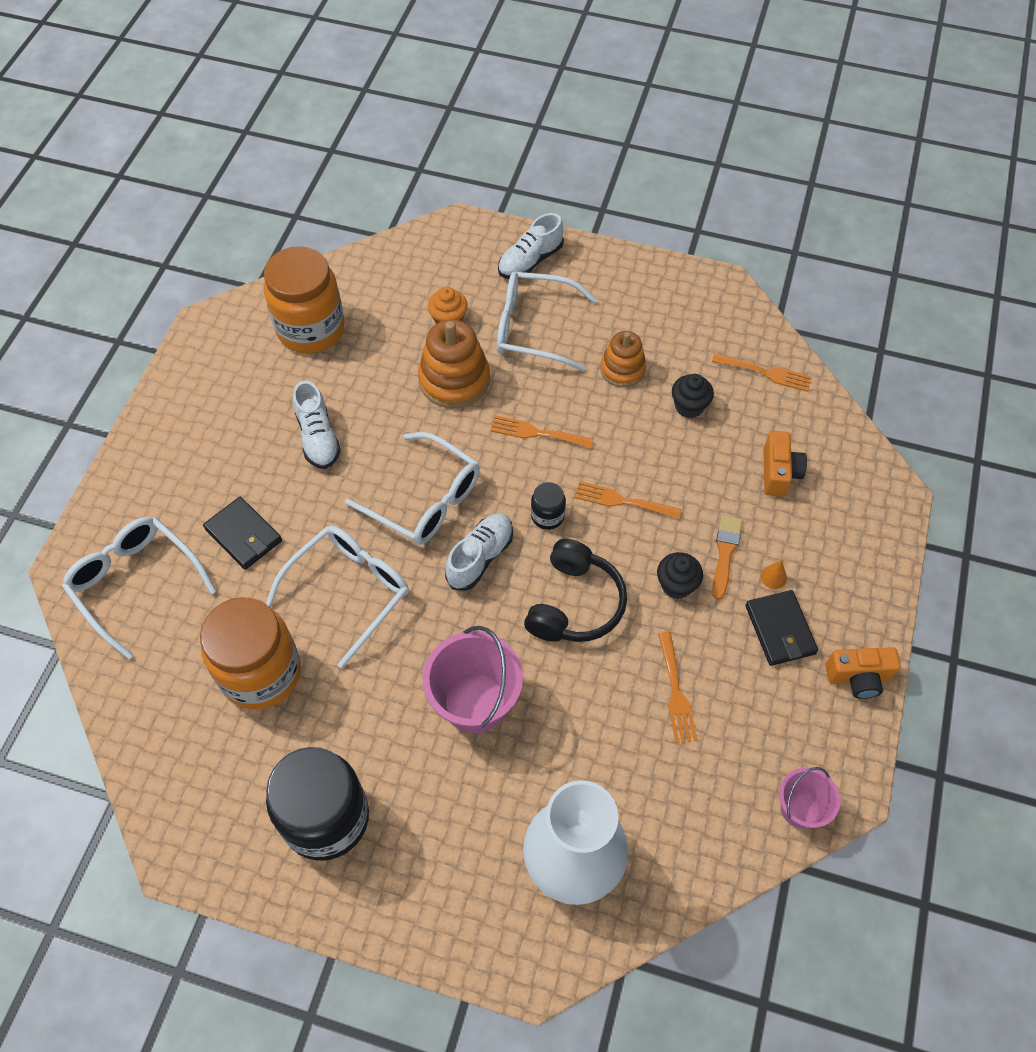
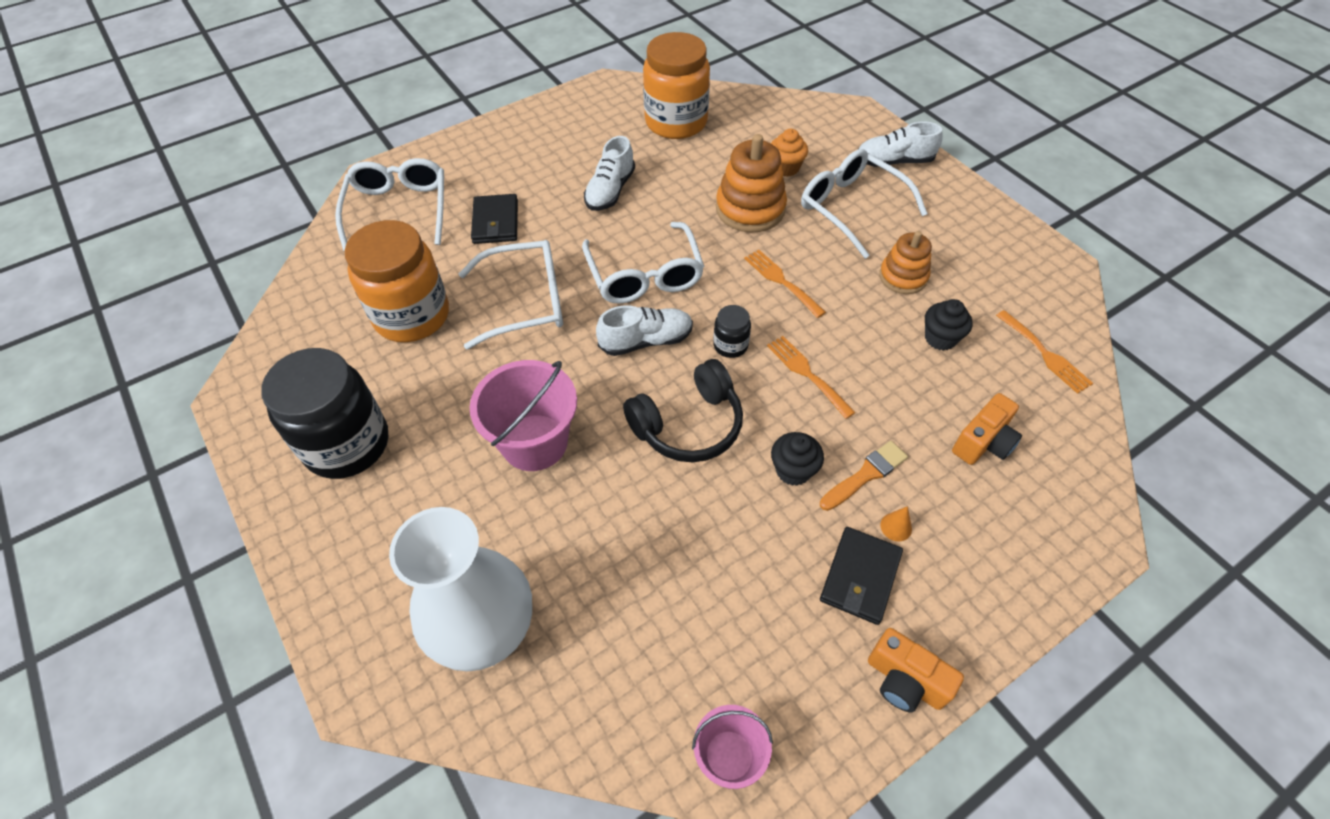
camera: 40 degrees right, 5 degrees down
(676, 692) = (708, 557): orange fork -> none

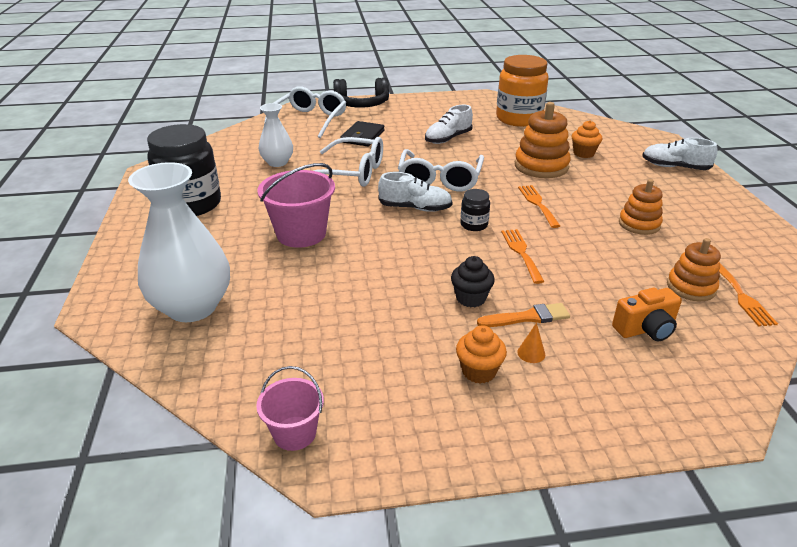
camera: 25 degrees right, 20 degrees down
(412, 316) = (277, 162): orange jar -> white vase
(688, 425) = (411, 254): black headphones -> black headphones (361, 104)
(851, 208) = (621, 182): white glasses -> none
(860, 577) = (479, 371): black wallet -> orange cupcake
(905, 681) = (469, 444): orange camera -> none
(940, 338) = (648, 263): black cupcake -> none
(996, 360) = (691, 287): none -> orange stacking toy

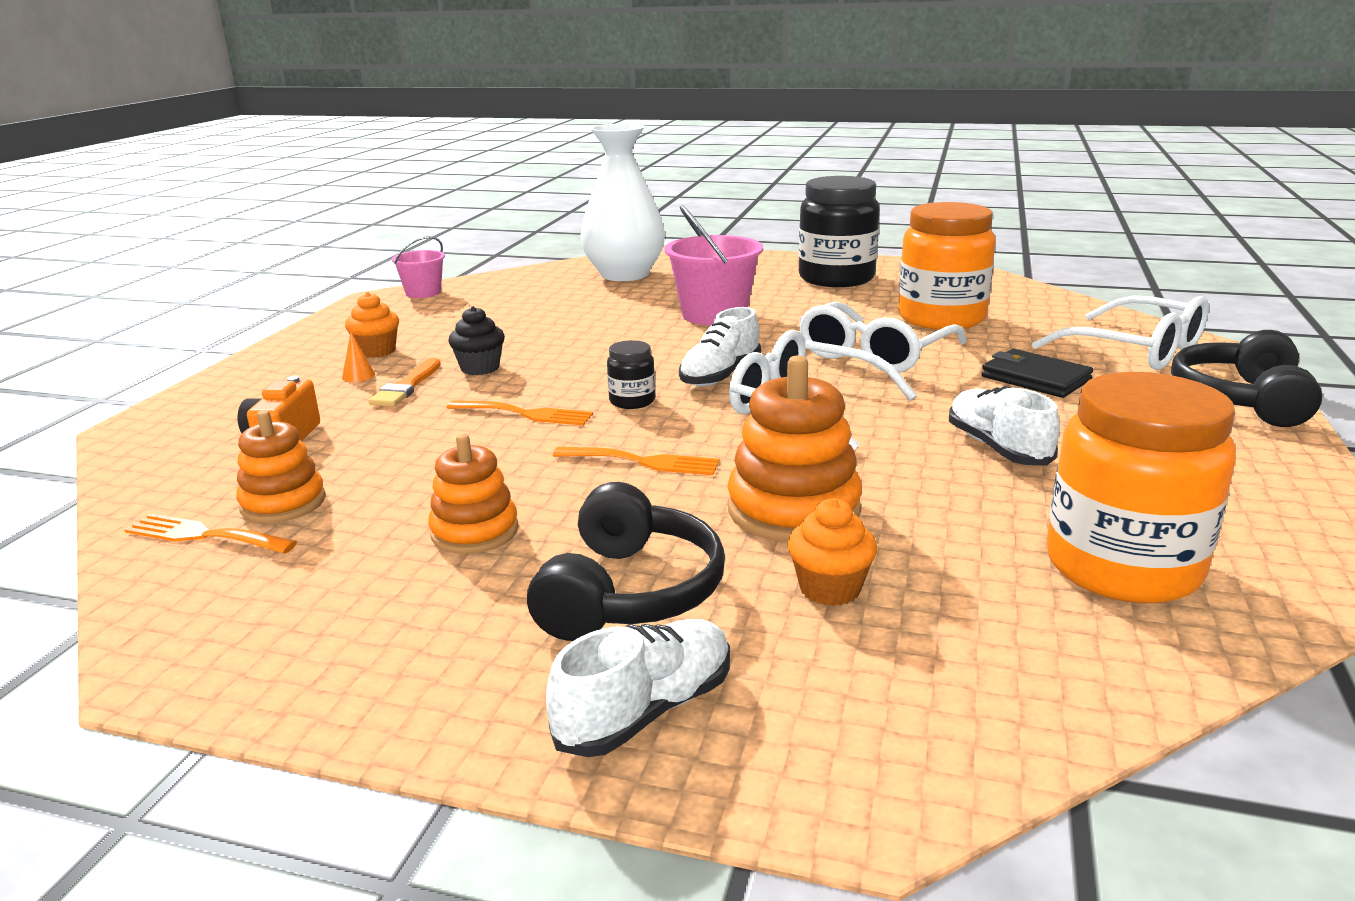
camera: 115 degrees right, 10 degrees down
(277, 162) = (941, 318): white vase -> orange jar
(630, 182) = (629, 593): none -> black headphones

